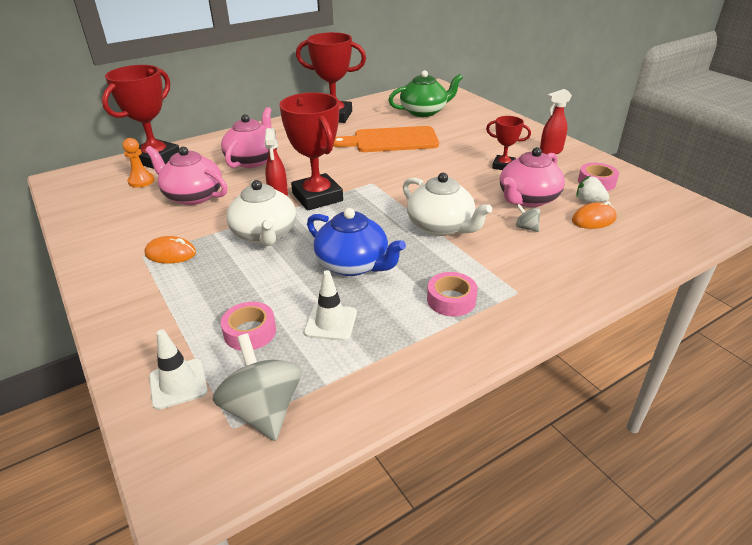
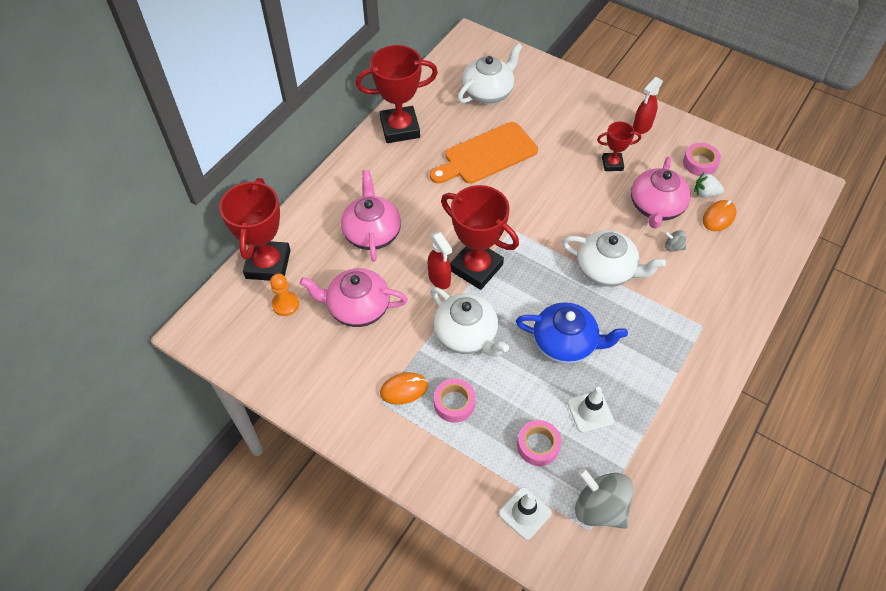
camera: 25 degrees left, 20 degrees up
(424, 111) = (488, 92): green teapot -> white teapot
(451, 300) = (661, 353): pink tape -> pink tape (454, 403)

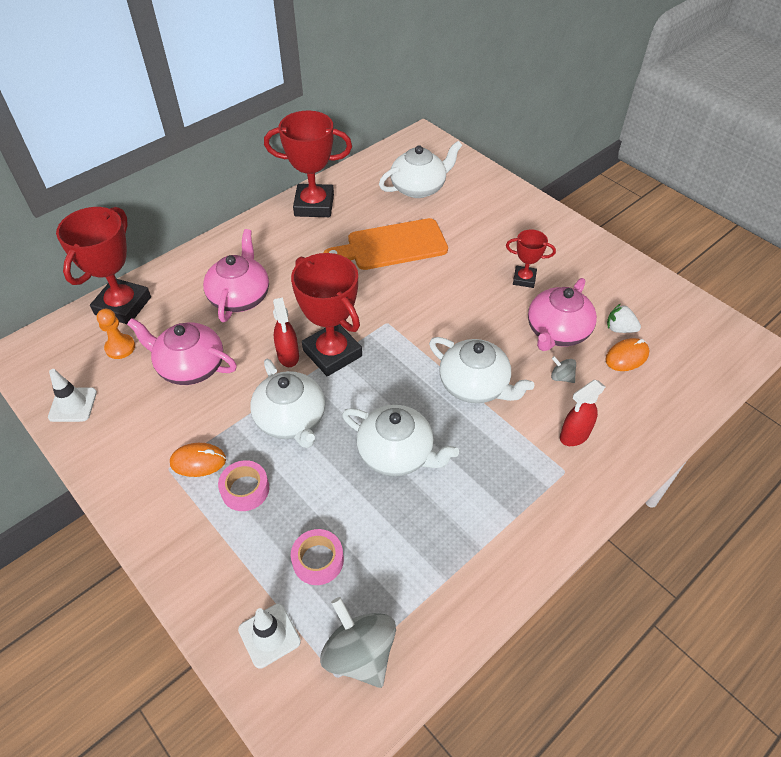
camera: 15 degrees right, 5 degrees down
(565, 343) = (397, 453): blue teapot -> white teapot
(590, 412) = (394, 537): white traffic cone -> white traffic cone (73, 405)
(641, 127) = (571, 249): red spray bottle -> red spray bottle (574, 436)
(700, 163) = (624, 297): pink tape -> none

